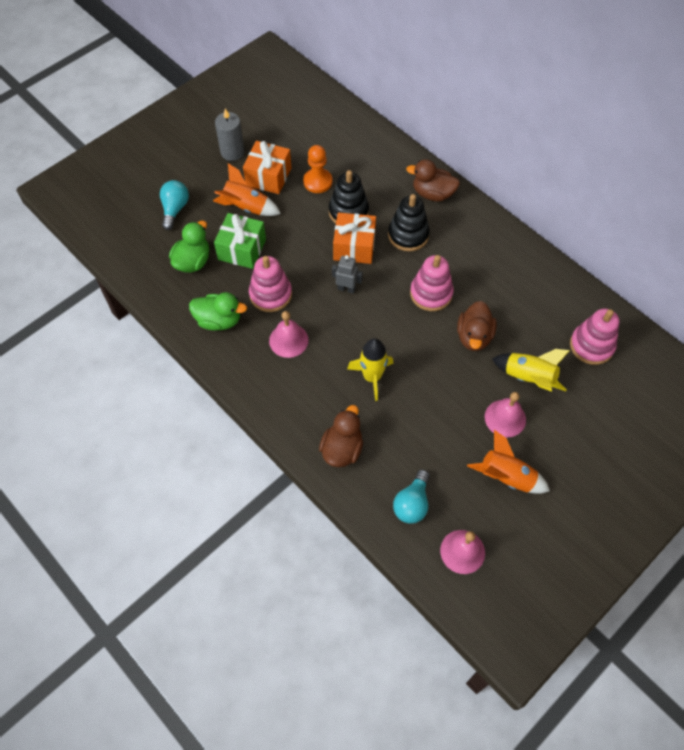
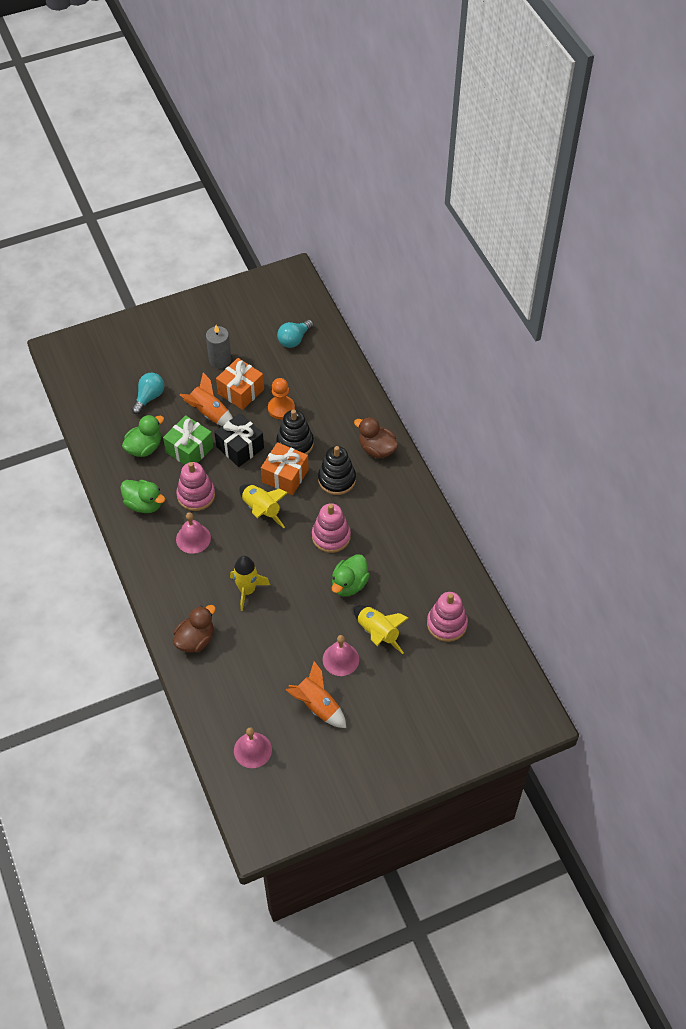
camera: 20 degrees right, 5 degrees down
(294, 232) = (240, 447): none -> black gift
(346, 289) = (261, 510): grey robot -> yellow rocket
(412, 503) = (230, 700): turquoise light bulb -> turquoise light bulb (294, 339)
(474, 336) = (349, 584): brown duck -> green duck

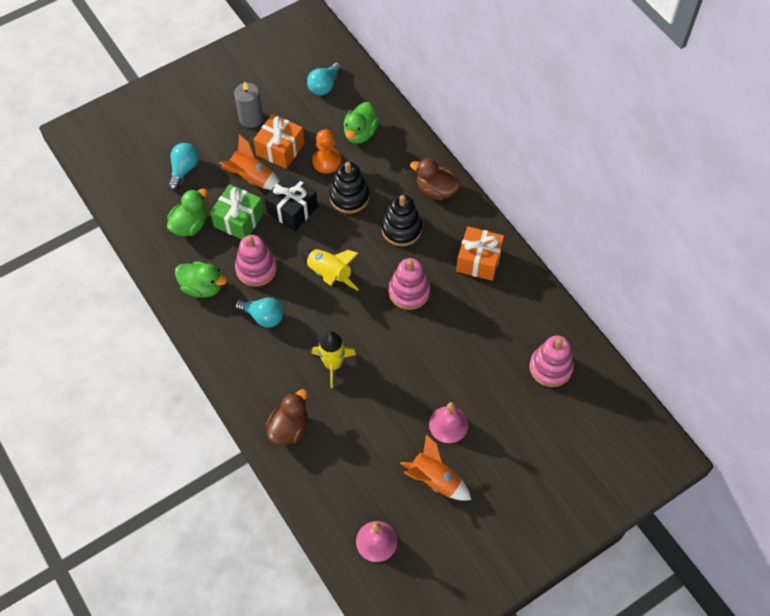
camera: 10 degrees left, 5 degrees up
(193, 538) = (263, 316): pink bell -> turquoise light bulb
(285, 476) = (346, 233): orange gift -> orange gift (479, 260)
(349, 584) = (439, 341): green duck -> green duck (360, 133)
(377, 633) = (481, 389): yellow rocket -> none

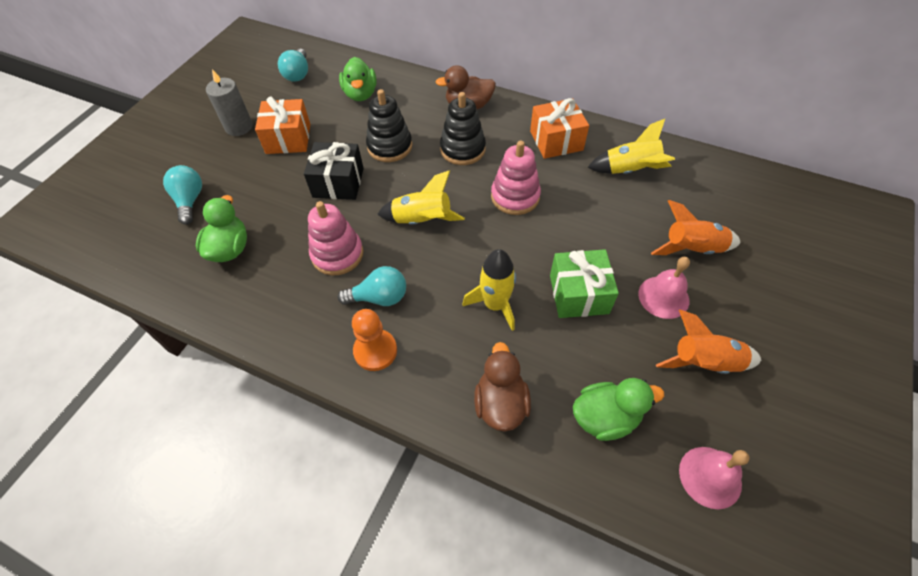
camera: 30 degrees left, 5 degrees down
(202, 287) = (285, 304): green duck -> green duck (605, 417)
(239, 220) = (285, 218): green gift -> green gift (578, 294)
(252, 178) = (274, 174): orange rocket -> orange rocket (692, 249)
(326, 161) = (344, 128): orange pawn -> orange pawn (375, 351)
(513, 318) = (630, 170): none -> yellow rocket
(550, 367) = (703, 193): pink stacking toy -> none

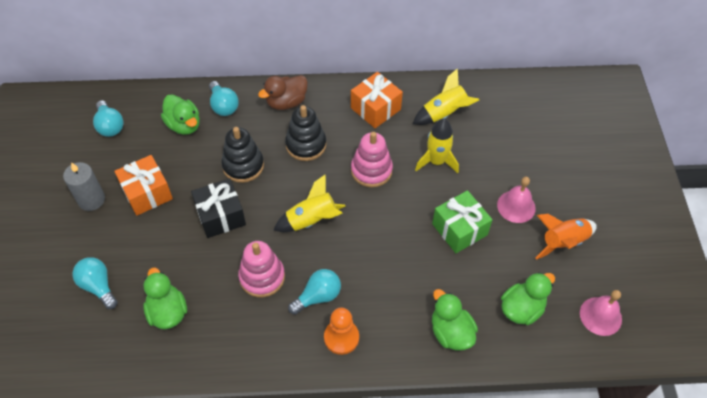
camera: 30 degrees left, 0 degrees up
(407, 90) = (223, 106): none -> turquoise light bulb
(495, 305) = (406, 263): yellow rocket -> yellow rocket (436, 161)
(500, 403) = (450, 332): brown duck -> green duck
(692, 249) = (517, 161): orange rocket -> none

